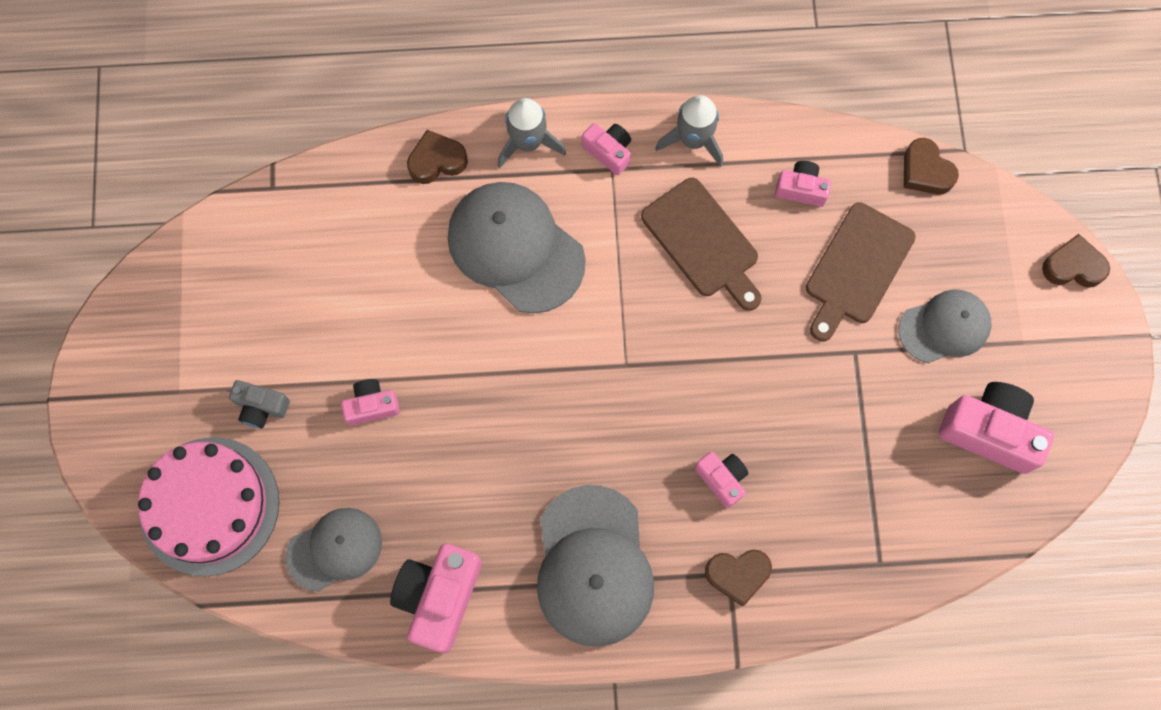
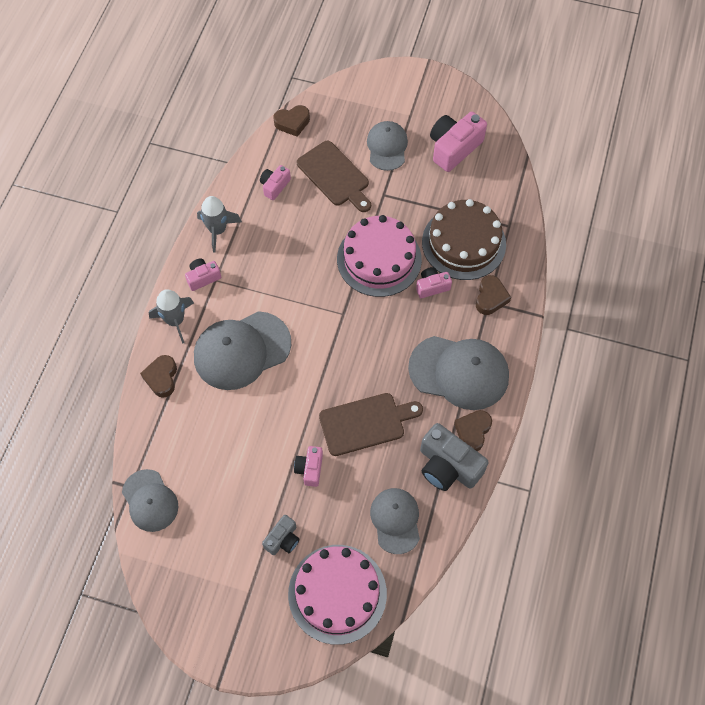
camera: 70 degrees left, 10 degrees down
(261, 218) = (150, 500): none -> grey cap
(439, 597) = (448, 466): pink camera -> grey camera
(703, 242) = (284, 247): brown cutting board -> brown cutting board (365, 423)
(738, 384) = (379, 259): none -> pink cake
(818, 503) = (463, 243): none -> brown cake
(1072, 266) = (377, 77): brown heart -> brown heart (473, 431)

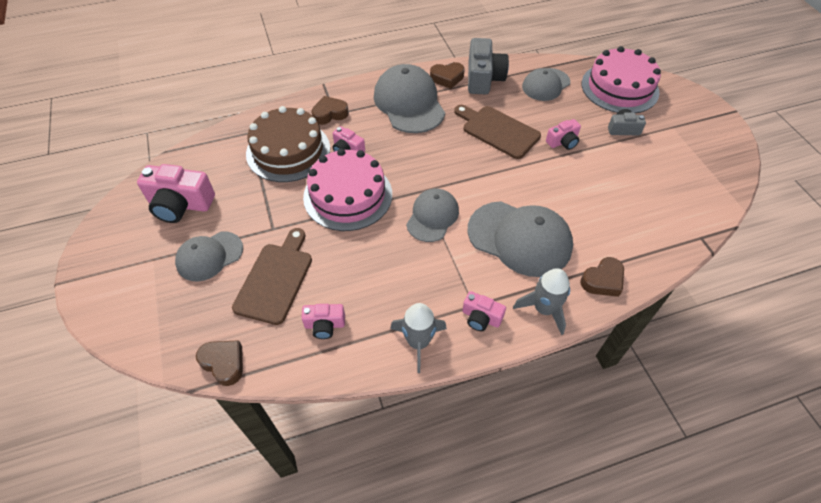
camera: 125 degrees left, 10 degrees down
(150, 500) = (694, 218): grey cap -> grey cap (432, 216)

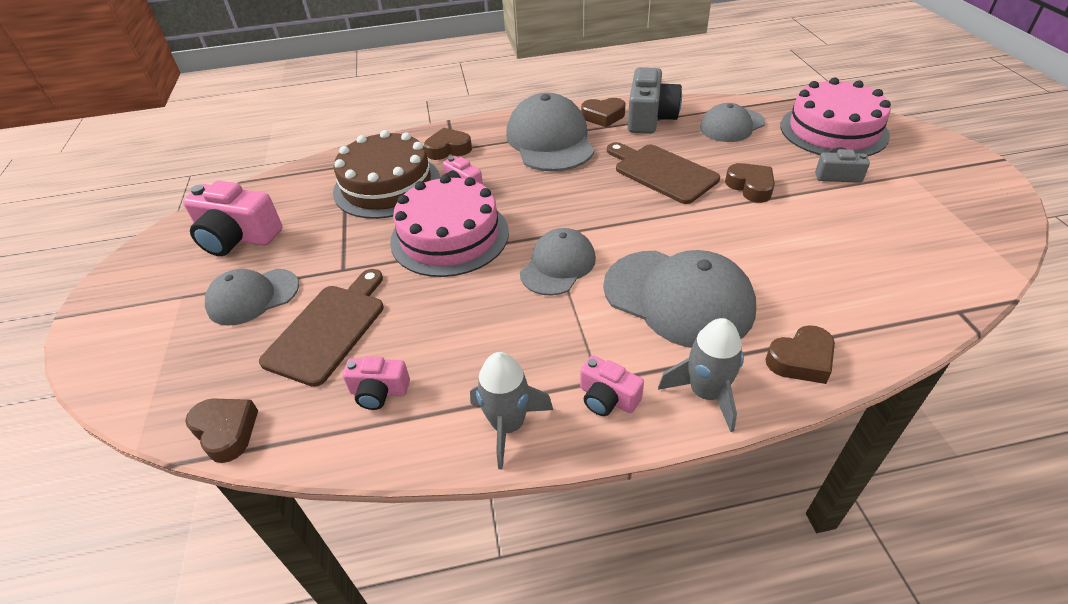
camera: 10 degrees right, 10 degrees down
(563, 142) = (750, 187): pink camera -> brown heart

